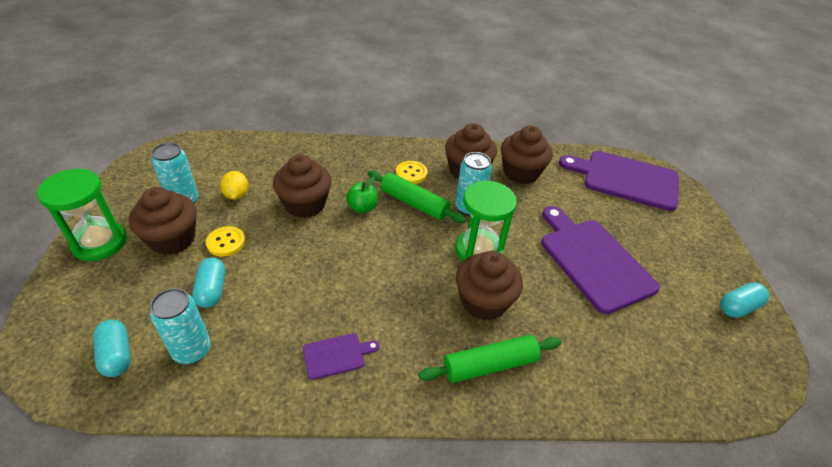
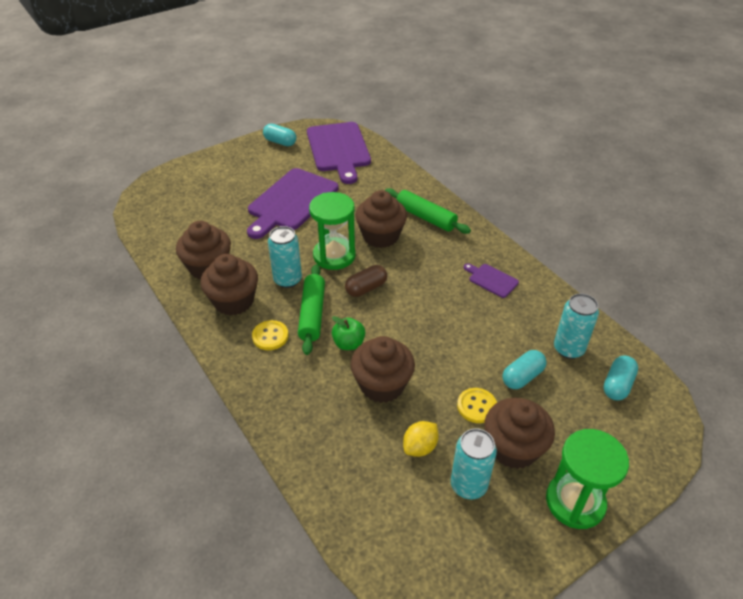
camera: 120 degrees left, 0 degrees up
(415, 249) = (366, 288): none -> brown capsule
(626, 179) = (169, 208): purple cutting board -> purple cutting board (338, 149)

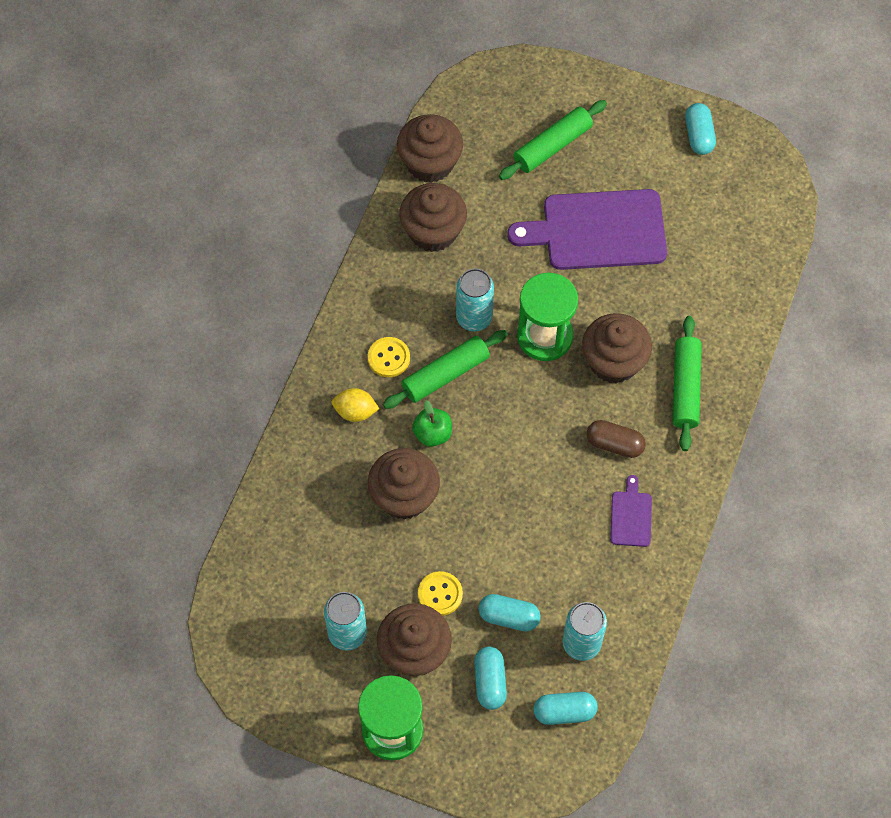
camera: 55 degrees right, 20 degrees up
(218, 192) = (552, 146): none -> green rolling pin
(233, 301) = (407, 291): brown cupcake -> brown cupcake (430, 163)
(338, 149) = (739, 209): purple cutting board -> none
(366, 288) = (520, 400): brown capsule -> brown capsule (614, 444)
(420, 447) = (358, 571): yellow lemon -> yellow lemon (355, 412)
(568, 415) = (489, 682): none -> turquoise capsule

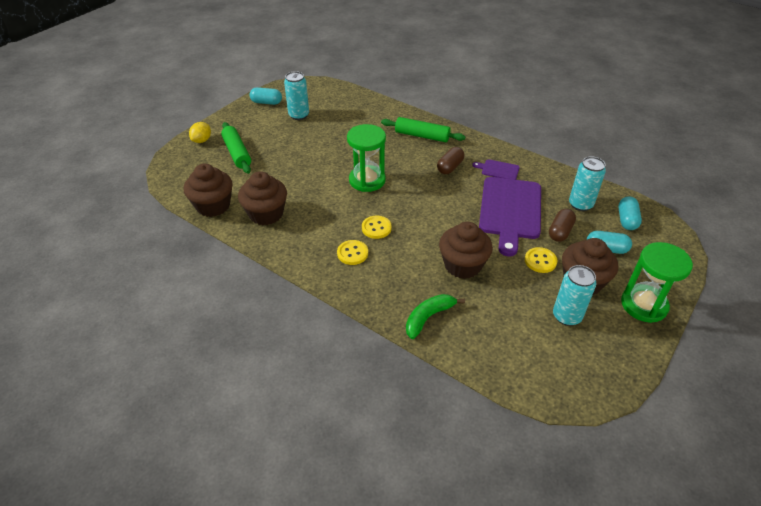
camera: 75 degrees left, 20 degrees down
(303, 471) = (428, 317): none -> green banana
(355, 412) = (388, 279): yellow lemon -> yellow lemon (202, 140)
(432, 434) = (419, 242): green apple -> none
(445, 374) = (376, 228): green rolling pin -> yellow button
(474, 318) = (340, 207): turquoise can -> turquoise can (299, 115)
(509, 617) = (560, 232): turquoise capsule -> brown capsule
(598, 230) = (305, 147): purple cutting board -> purple cutting board (510, 211)
(613, 361) = (395, 157): brown cupcake -> none

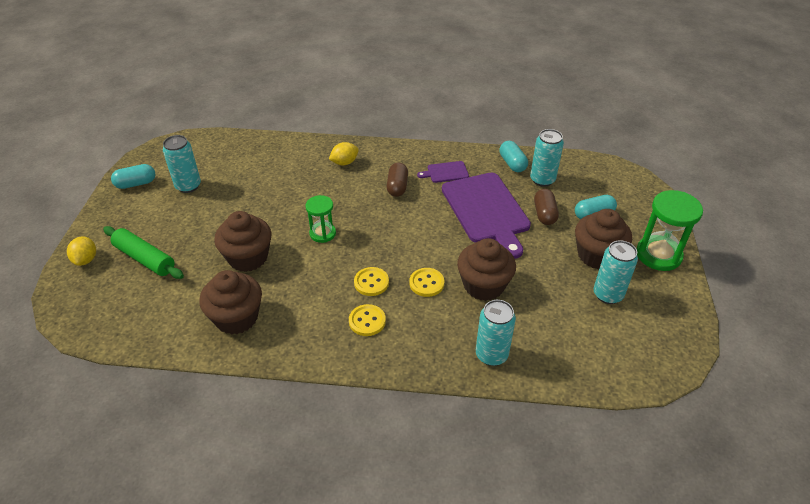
camera: 30 degrees left, 0 degrees up
(213, 206) = (163, 335): brown cupcake -> brown cupcake (248, 257)
(367, 180) = (322, 233): green hourglass -> green hourglass, size x0.61
(422, 136) = (344, 162): green rolling pin -> yellow lemon
(428, 317) = (491, 355): green banana -> turquoise can
(540, 261) = (548, 250): yellow button -> yellow button (426, 283)
(626, 220) = (590, 180): turquoise capsule -> turquoise capsule (512, 163)

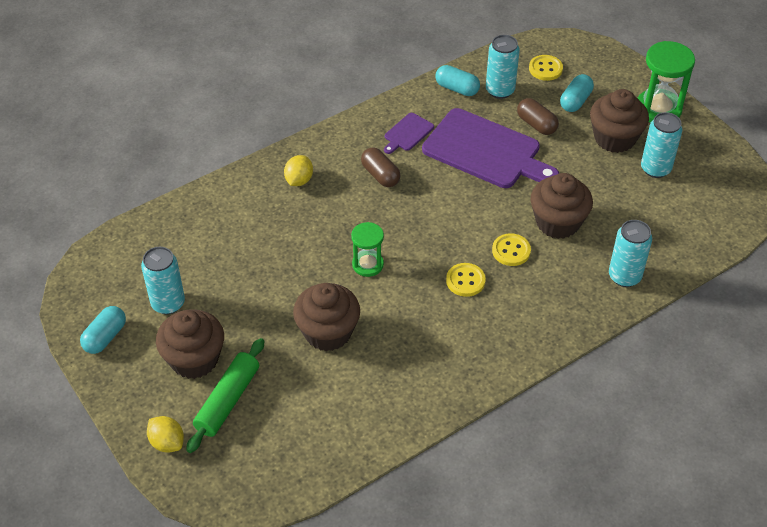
camera: 40 degrees left, 5 degrees up
(145, 258) = (227, 400): green rolling pin -> green rolling pin turned 60 degrees counterclockwise
(236, 318) = (389, 390): brown cupcake -> brown cupcake (194, 359)
(367, 321) = (501, 316): yellow button -> yellow button (545, 69)

